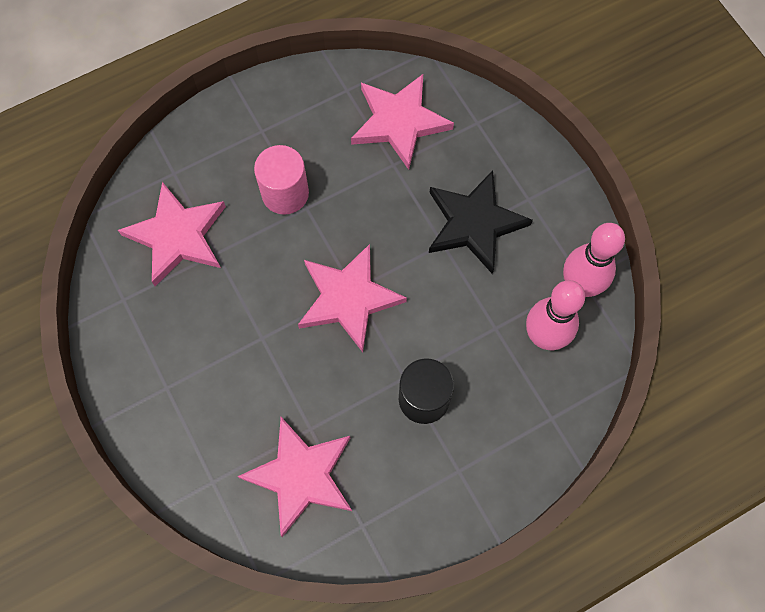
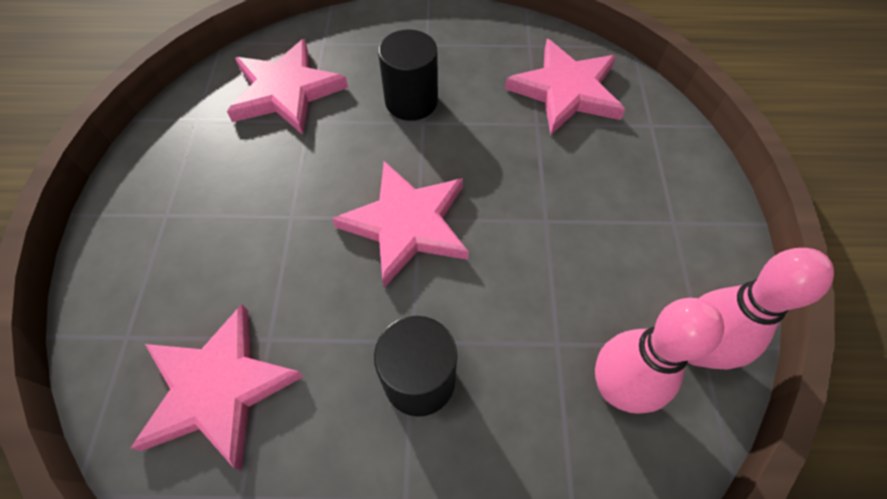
camera: 30 degrees right, 10 degrees down
(285, 193) = (411, 101): pink cylinder -> black cylinder
(474, 223) = (594, 217): black star -> none

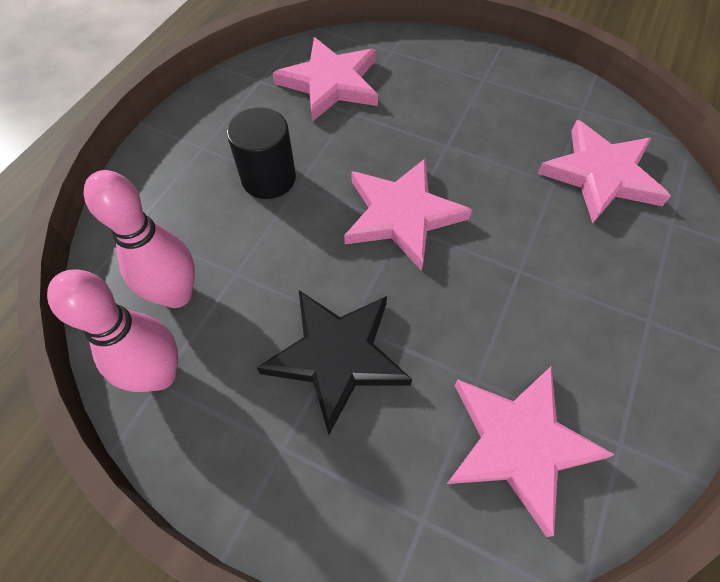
camera: 115 degrees right, 0 degrees up
(411, 101) = (554, 271): black cylinder -> none
(580, 217) = (337, 356): none -> black star

